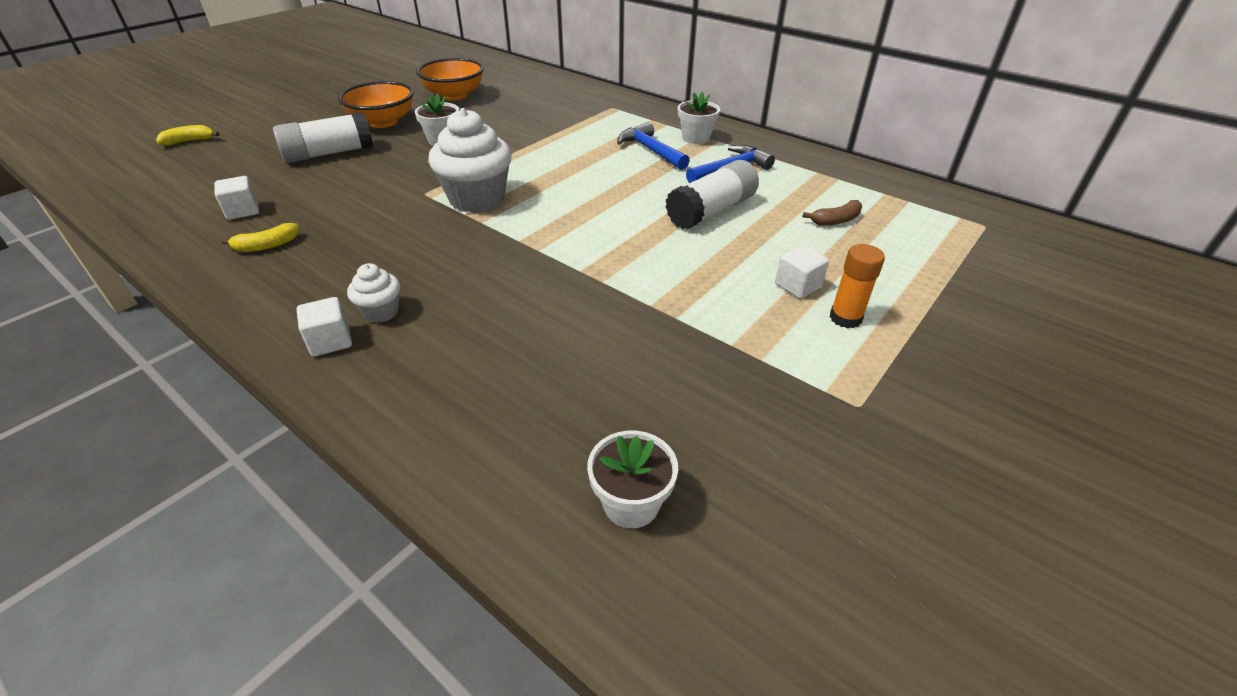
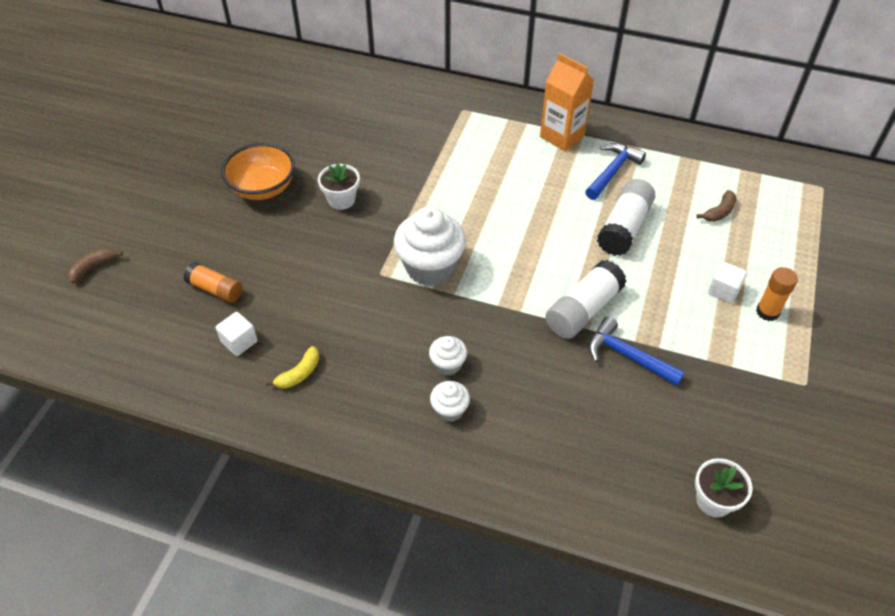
camera: 20 degrees left, 10 degrees up
(189, 141) = (93, 268): yellow banana -> brown banana
(267, 173) = (215, 289): none -> orange glue stick
(329, 153) = (250, 247): white glue stick -> white glue stick (583, 310)
(330, 341) = (435, 448): white cube -> none
(419, 274) = (448, 364): none -> white cupcake
(454, 95) = (300, 128): orange bowl -> none
(650, 150) = (534, 164): blue hammer -> blue hammer (627, 356)
(696, 138) = (562, 136): white flower pot -> orange carton

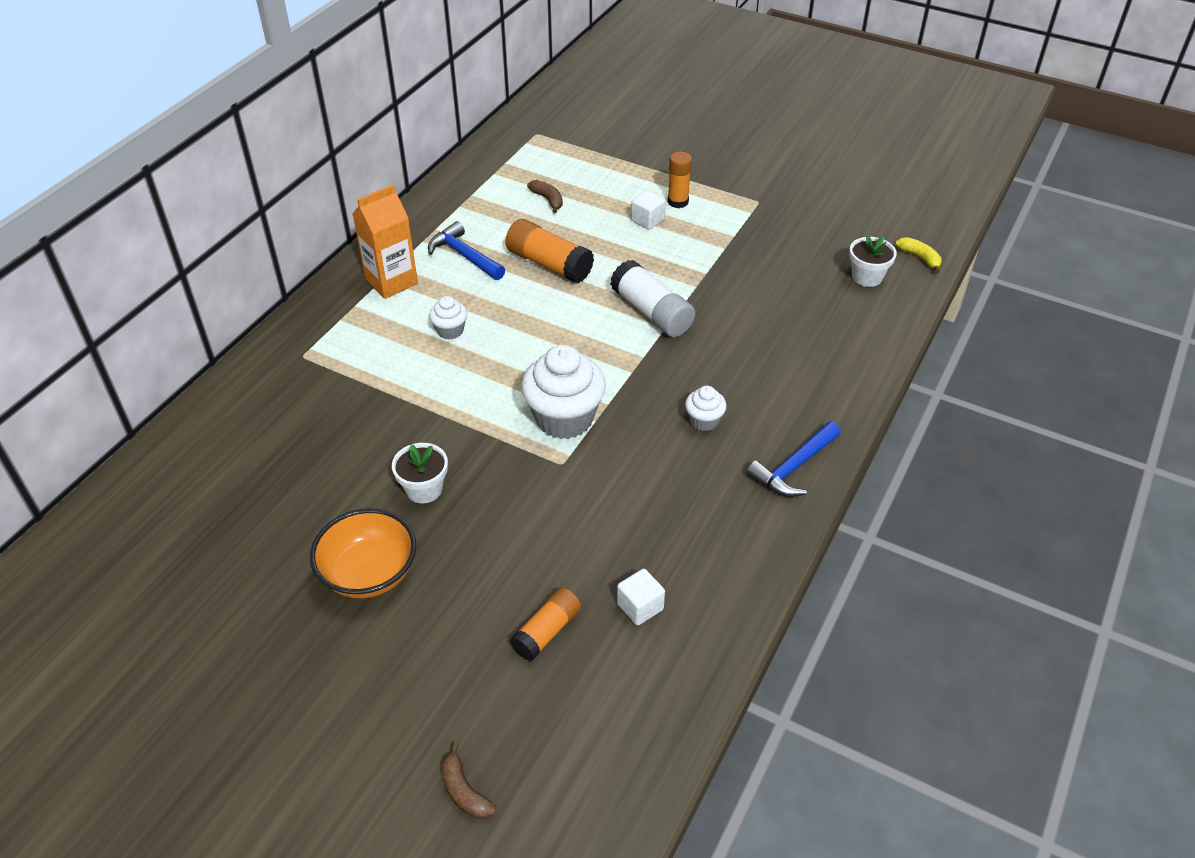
camera: 80 degrees left, 5 degrees down
(299, 374) = (697, 549): yellow banana -> yellow banana (919, 258)
(449, 410) = (761, 427): white cupcake -> white cupcake (450, 330)
(624, 228) = (549, 264): white glue stick -> orange glue stick
(627, 356) = (713, 294): blue hammer -> blue hammer (793, 467)

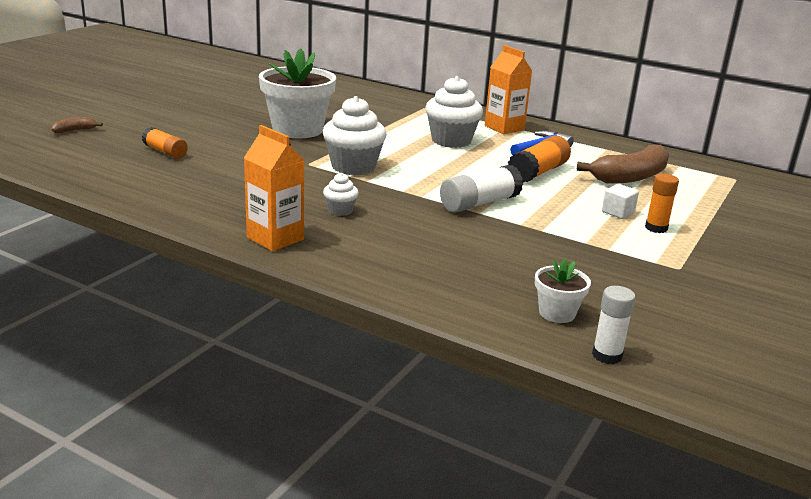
camera: 90 degrees right, 20 degrees down
(369, 573) = (236, 117): orange bowl -> none
(424, 489) = (297, 130): white flower pot -> white flower pot, size x2.10
(450, 330) = (451, 141): white cupcake -> white cupcake, size x2.02
(548, 199) = (631, 177): brown banana -> brown banana, size x2.24
(640, 607) = (167, 176): white cube -> none
(793, 467) = (275, 238): blue hammer -> orange carton
(919, 258) = (607, 355): yellow banana -> white glue stick

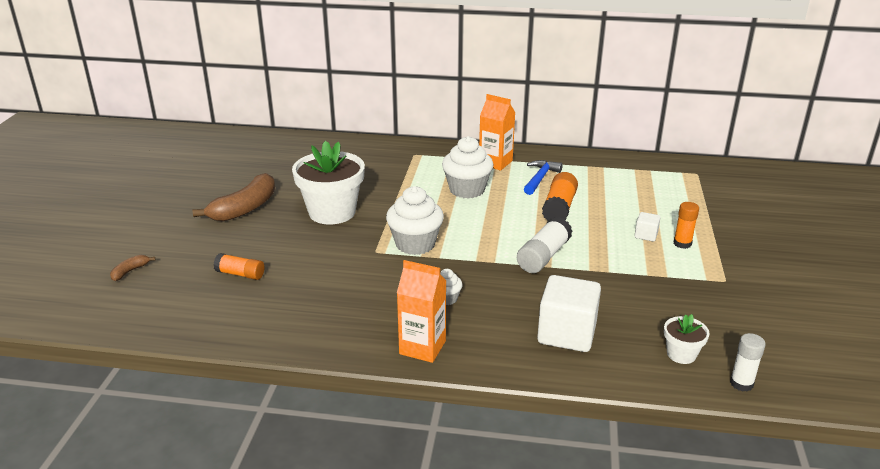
camera: 20 degrees left, 5 degrees up
(439, 265) = (566, 333): none -> white cube
(631, 177) = (627, 193): brown banana -> brown banana (245, 208)

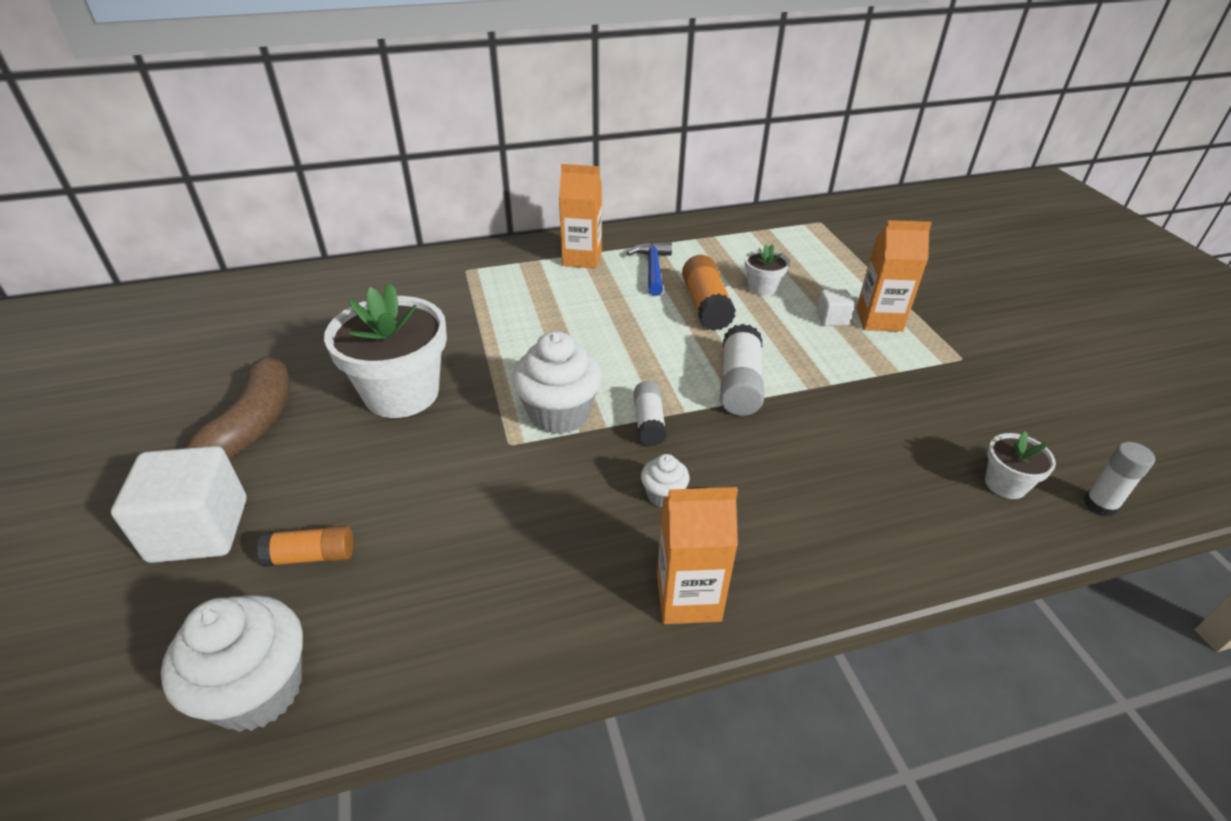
camera: 25 degrees left, 10 degrees up
(130, 271) = (89, 620): brown banana -> none
(467, 190) = (572, 307): white cupcake -> white cupcake (258, 690)
(467, 262) = (649, 422): none -> white glue stick
(566, 333) = (856, 500): white cube -> white cube (199, 530)
(610, 206) = (762, 288): none -> white flower pot
(682, 243) = (879, 320): orange glue stick -> orange carton

